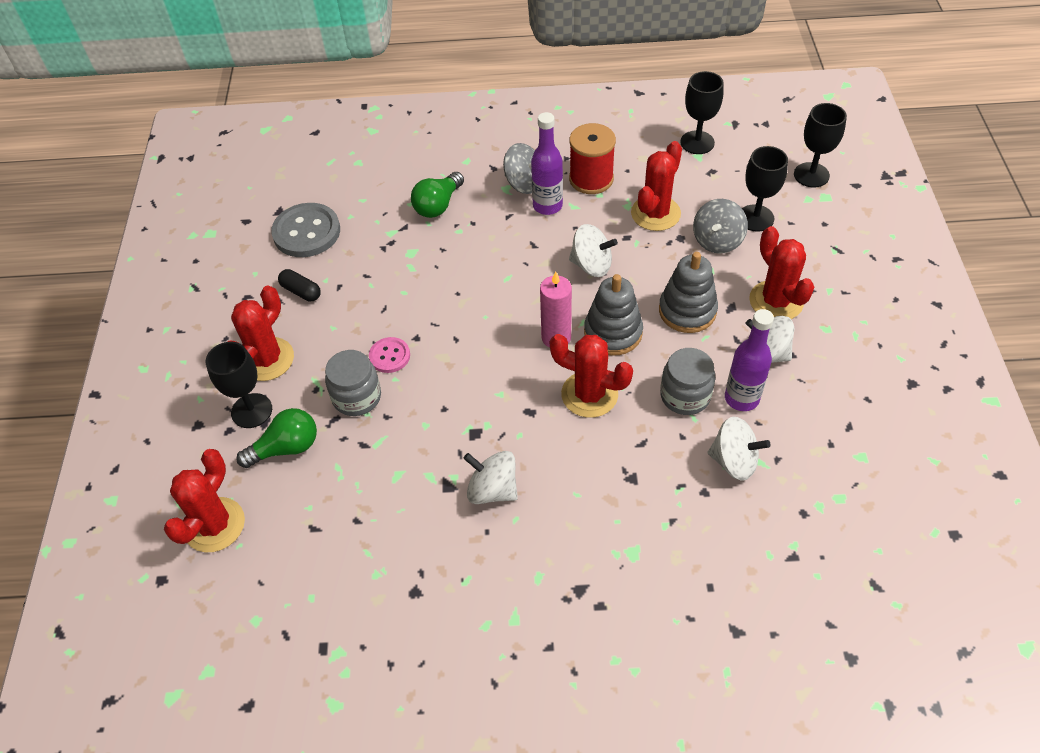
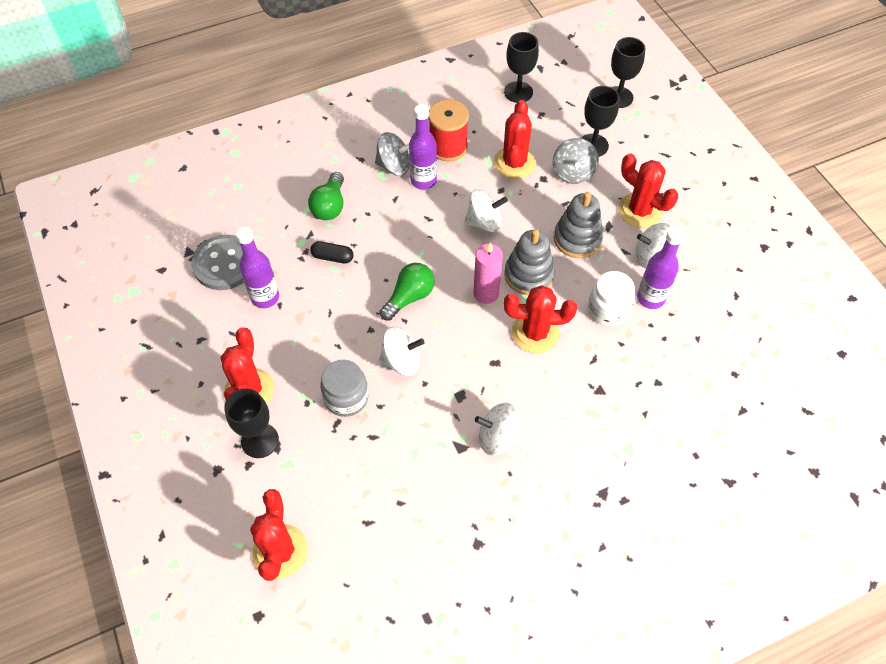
camera: 25 degrees left, 5 degrees up
(286, 448) = (308, 462): green light bulb -> green light bulb (409, 297)
(301, 291) = (248, 320): black capsule -> black capsule (332, 257)
(328, 275) = (265, 297): none -> purple bottle
(389, 356) = (356, 353): pink button -> none
(685, 396) = (608, 310): grey jar -> white jar
(734, 461) = (668, 350): white spinning top -> white spinning top (401, 361)

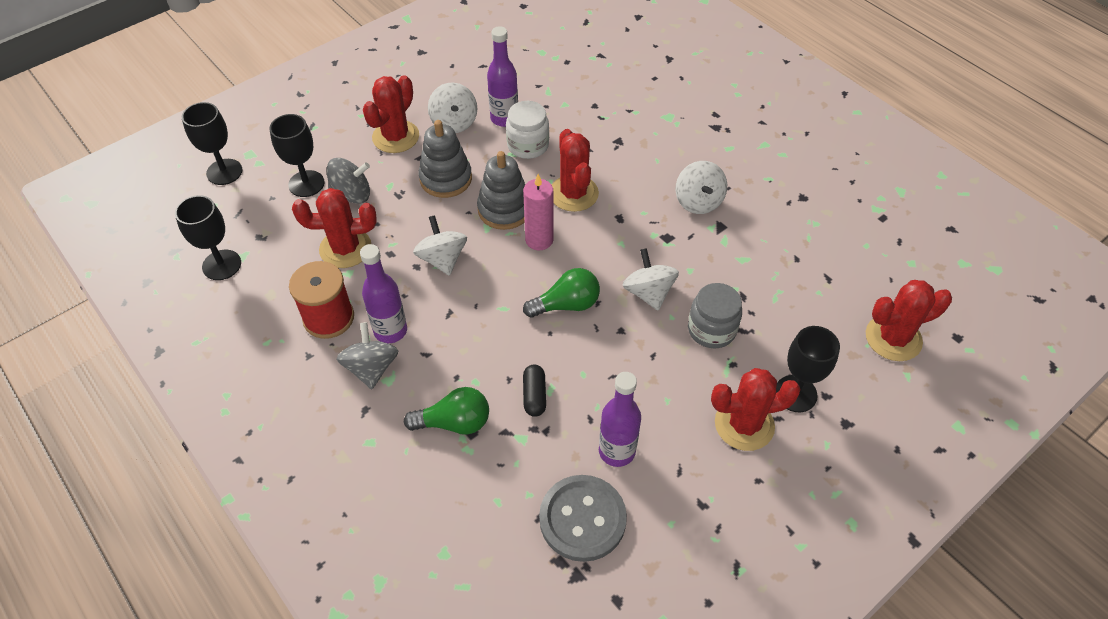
camera: 105 degrees left, 5 degrees down
(409, 297) = (566, 305): green light bulb -> green light bulb turned 135 degrees clockwise

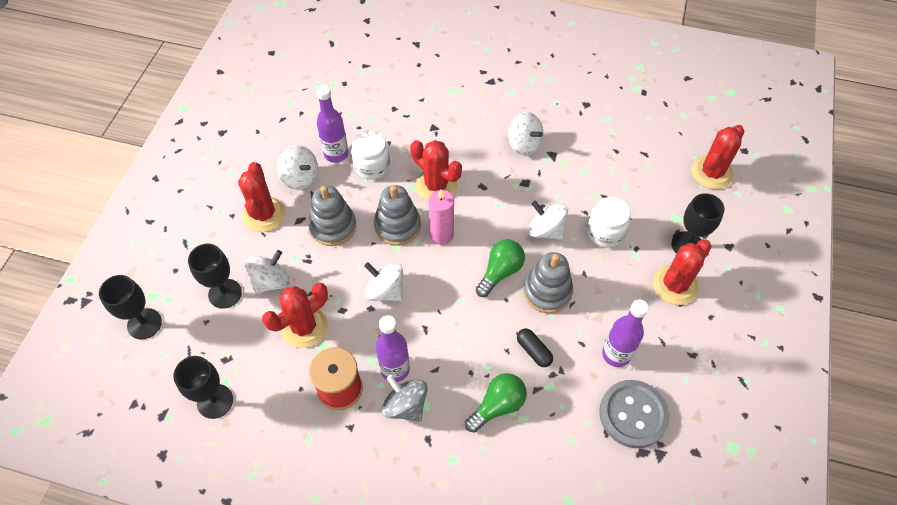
camera: 35 degrees left, 5 degrees up
(352, 195) = (271, 281): grey spinning top -> white spinning top
(598, 350) = (547, 292): none -> grey stacking toy
(711, 329) = (605, 232): grey jar -> white jar

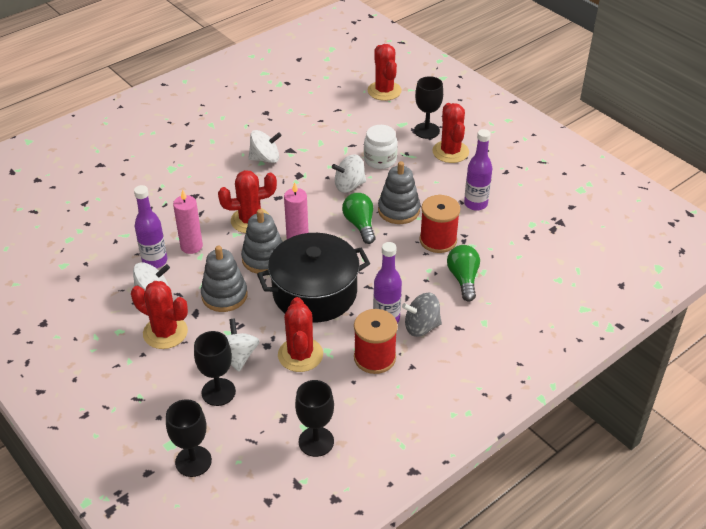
camera: 55 degrees left, 15 degrees down
(372, 166) = (191, 246): white jar -> pink candle
(385, 291) = (314, 293): white spinning top -> black pot
(534, 351) = (438, 240): black capsule -> red spool
(633, 414) = (524, 219): grey button -> none

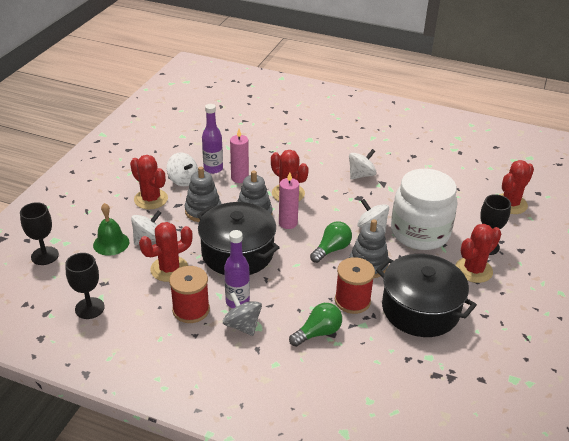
camera: 60 degrees right, 5 degrees down
(165, 332) = (151, 199): red cactus -> red cactus turned 45 degrees counterclockwise
(218, 392) = (111, 243): black goblet -> green bell
(265, 158) = (361, 175): white spinning top -> white spinning top turned 90 degrees counterclockwise
(380, 160) = (420, 233): white jar -> white jar, size x1.92
(475, 204) = (420, 309): purple bottle -> black pot

